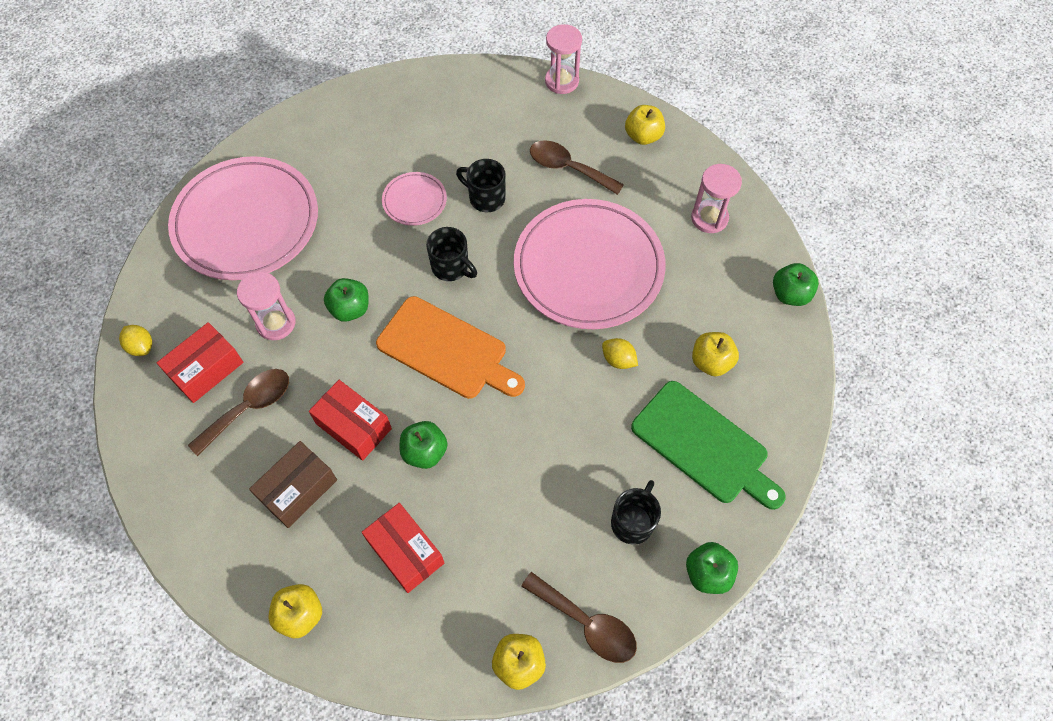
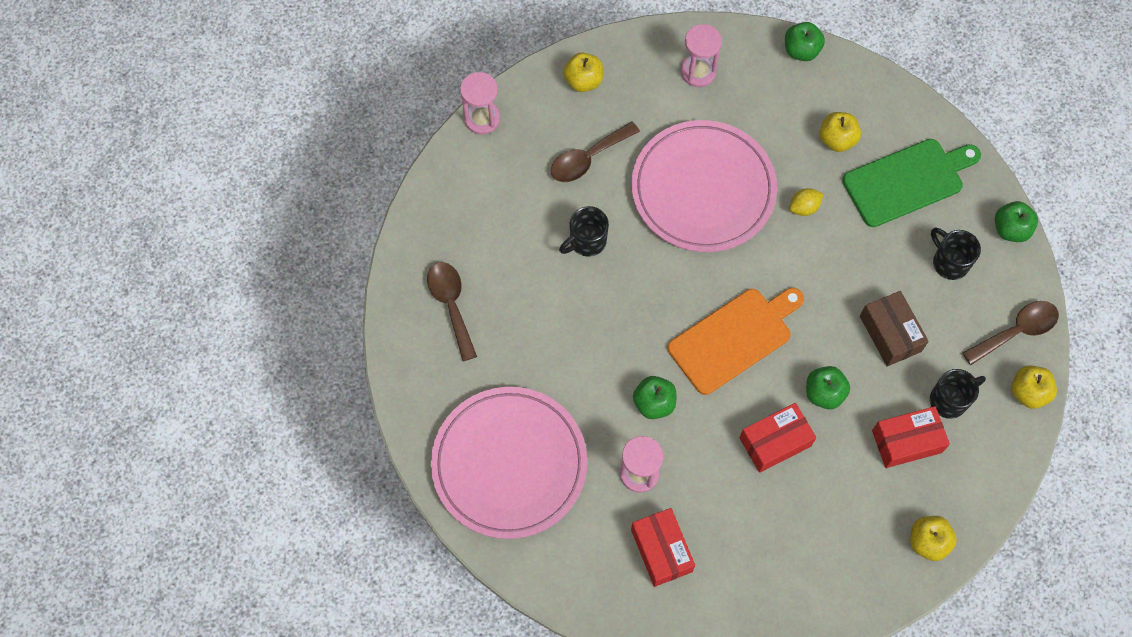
camera: 65 degrees left, 5 degrees up
(141, 346) = (609, 603): yellow lemon -> none
(249, 407) = (718, 524): brown spoon -> brown spoon (451, 305)
(298, 489) = (816, 508): brown box -> brown box (890, 333)
(414, 201) = (559, 304): pink plate -> none
(451, 267) = (649, 301): black mug -> black mug (949, 400)

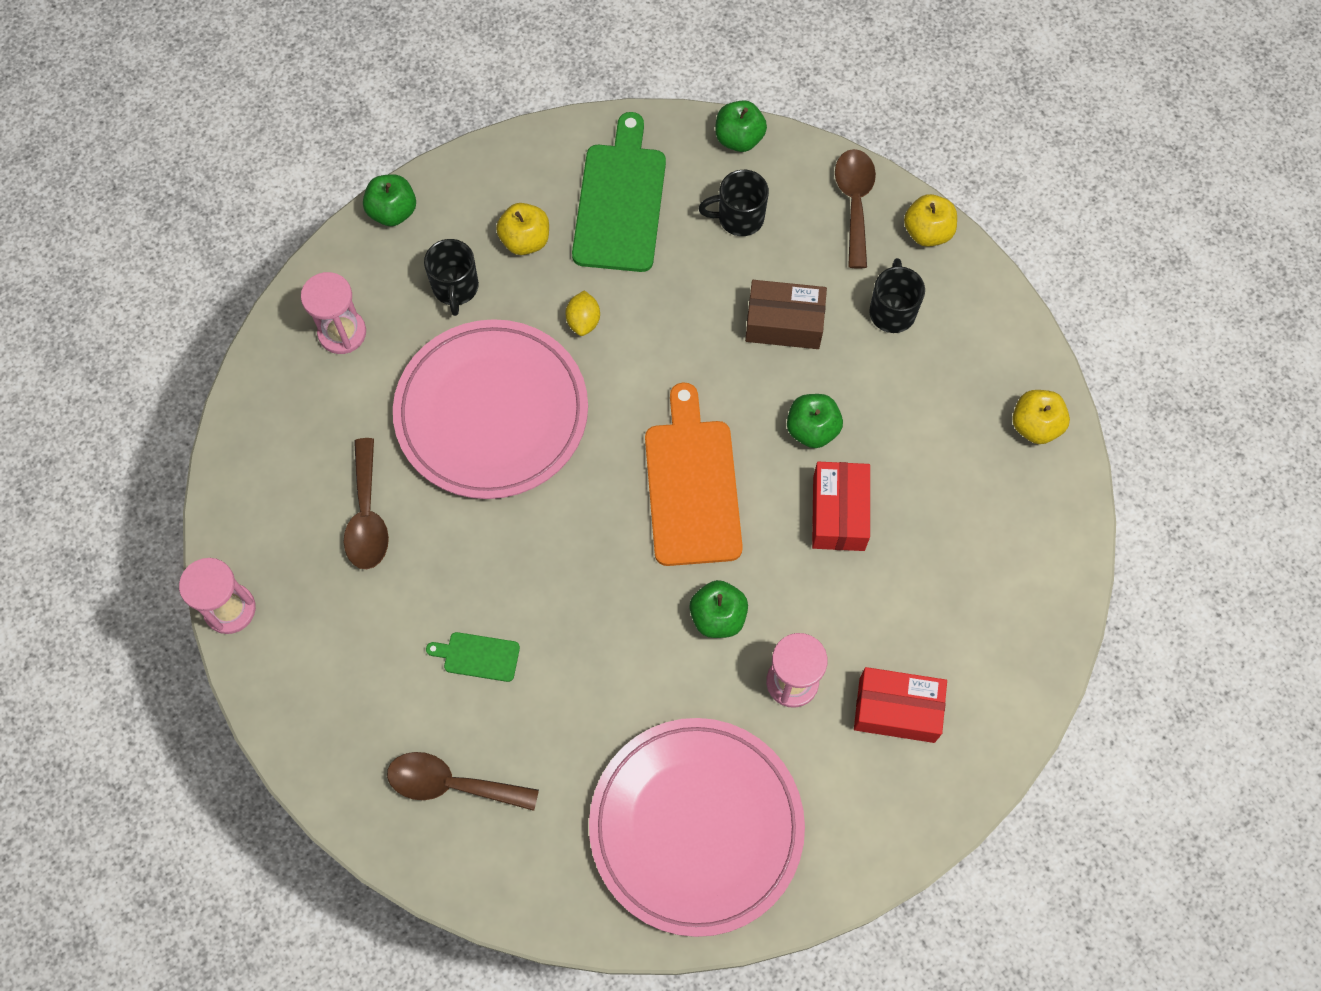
camera: 60 degrees left, 0 degrees up
(539, 274) = (478, 656): none -> green cutting board
(583, 81) = (264, 464): yellow apple -> none
(587, 241) = (472, 578): black mug -> black mug (455, 288)
(906, 441) = (914, 380): red box -> none

